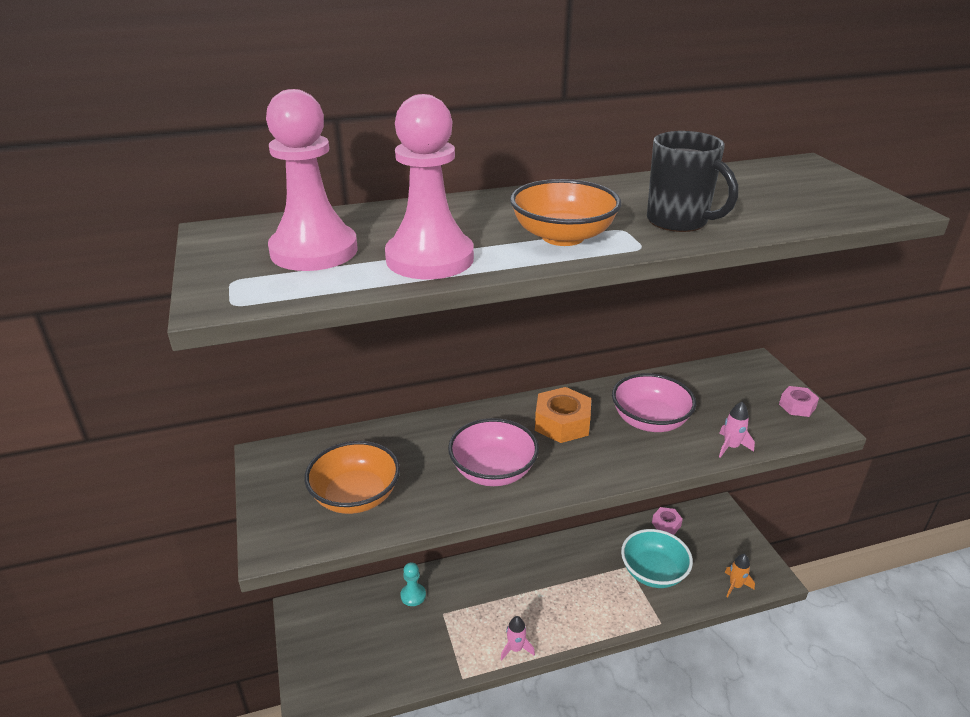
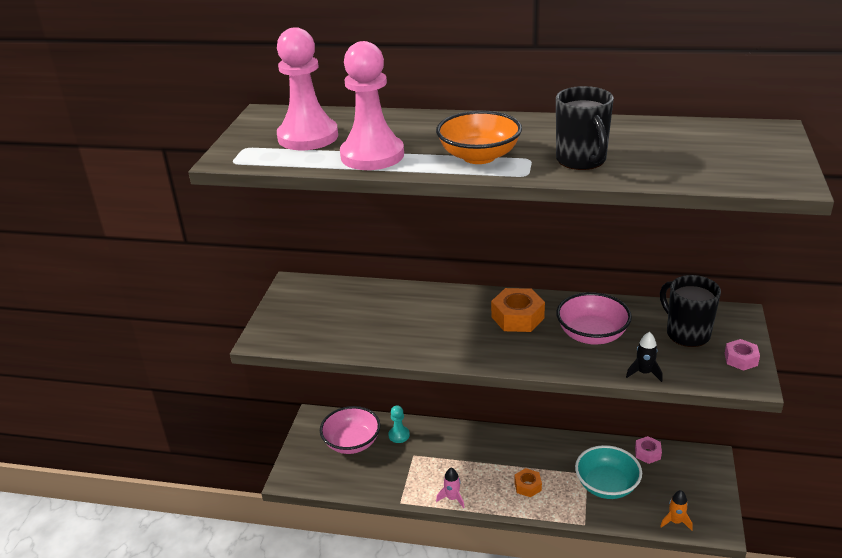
camera: 30 degrees right, 0 degrees up
(355, 496) = (331, 325): orange bowl -> none
(493, 471) = (436, 336): pink bowl -> pink bowl (352, 443)
(582, 603) = (527, 486): none -> orange nut
(731, 394) = (686, 334): none -> black mug
(731, 447) = (644, 373): pink rocket -> black rocket

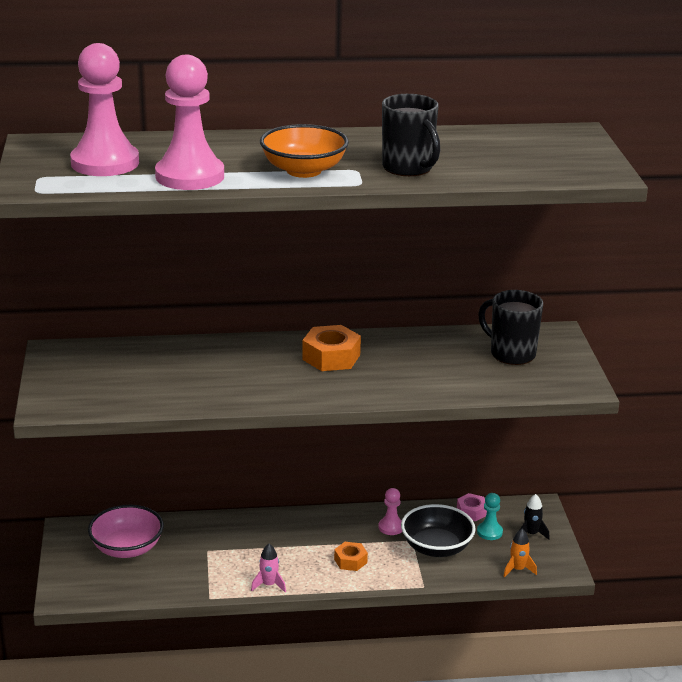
camera: 20 degrees left, 5 degrees down
(399, 435) = (182, 533): turquoise pawn -> turquoise pawn (489, 532)
(572, 457) = (391, 527): none -> pink pawn
(592, 335) = (416, 365): pink bowl -> none
(606, 485) = (436, 548): turquoise bowl -> black bowl
(644, 373) = (480, 392): black rocket -> black rocket (531, 534)
(741, 359) = (570, 370): pink nut -> none

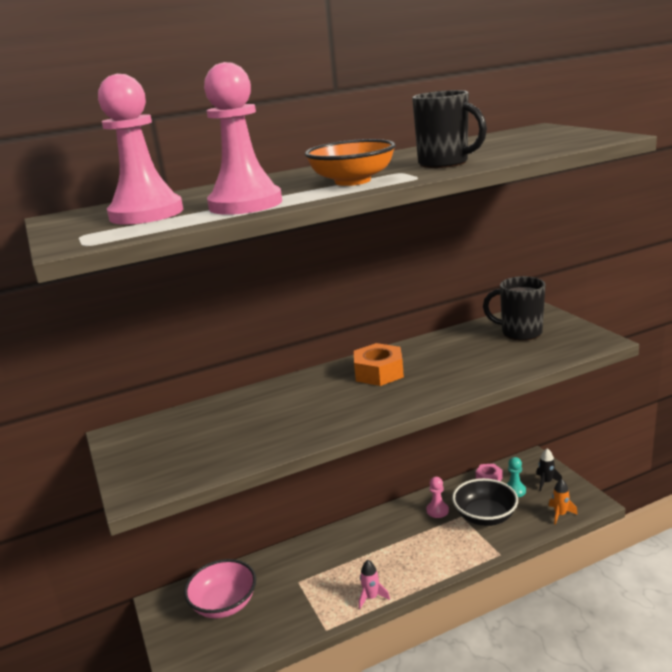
camera: 15 degrees left, 5 degrees down
(350, 561) = (425, 551): orange nut -> none

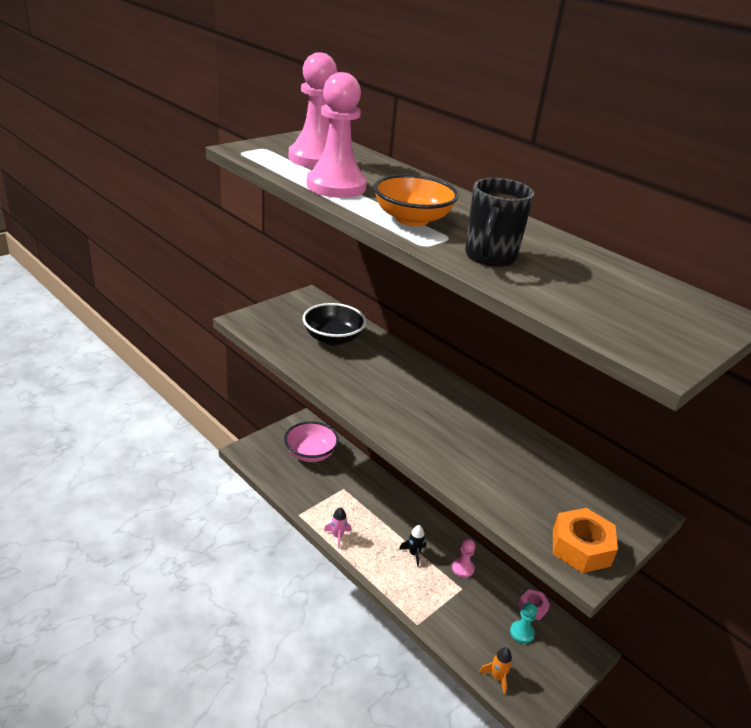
camera: 65 degrees right, 10 degrees up
(379, 373) = (441, 404): orange nut -> orange nut (581, 548)
(485, 516) = (468, 608): black bowl -> black bowl (333, 338)
(520, 333) = (573, 498): black mug -> none
(546, 482) = (550, 663): black rocket -> black rocket (414, 554)

